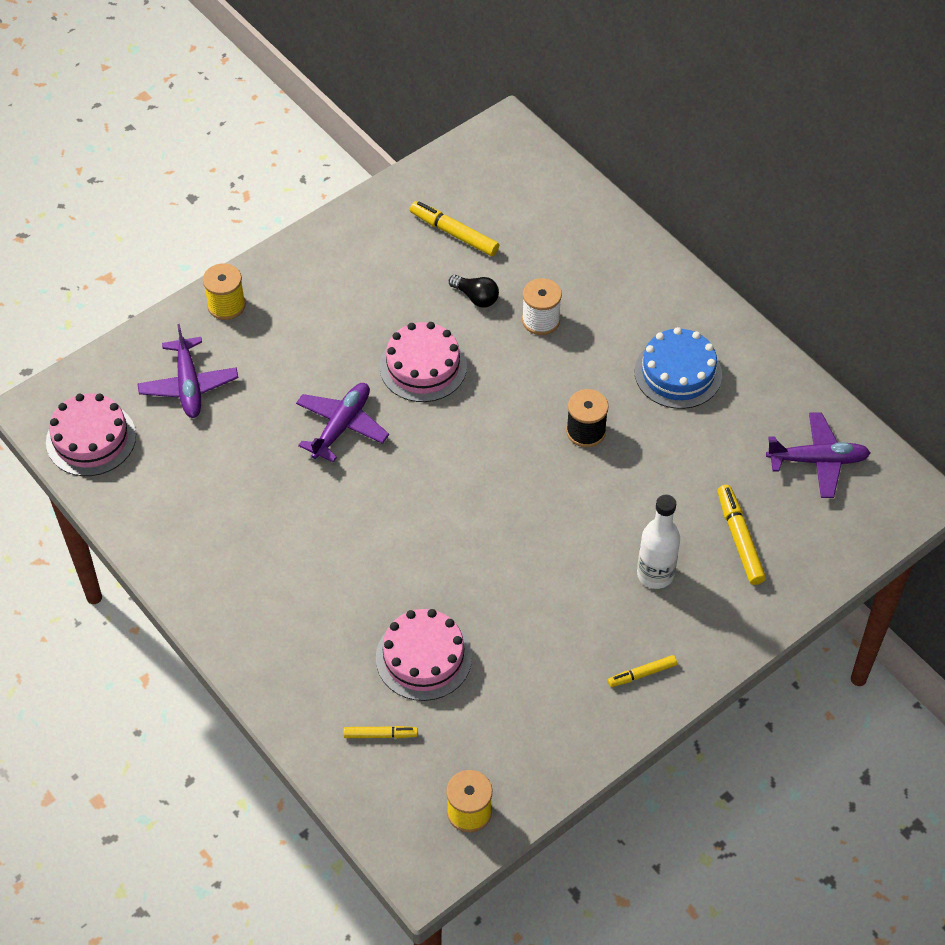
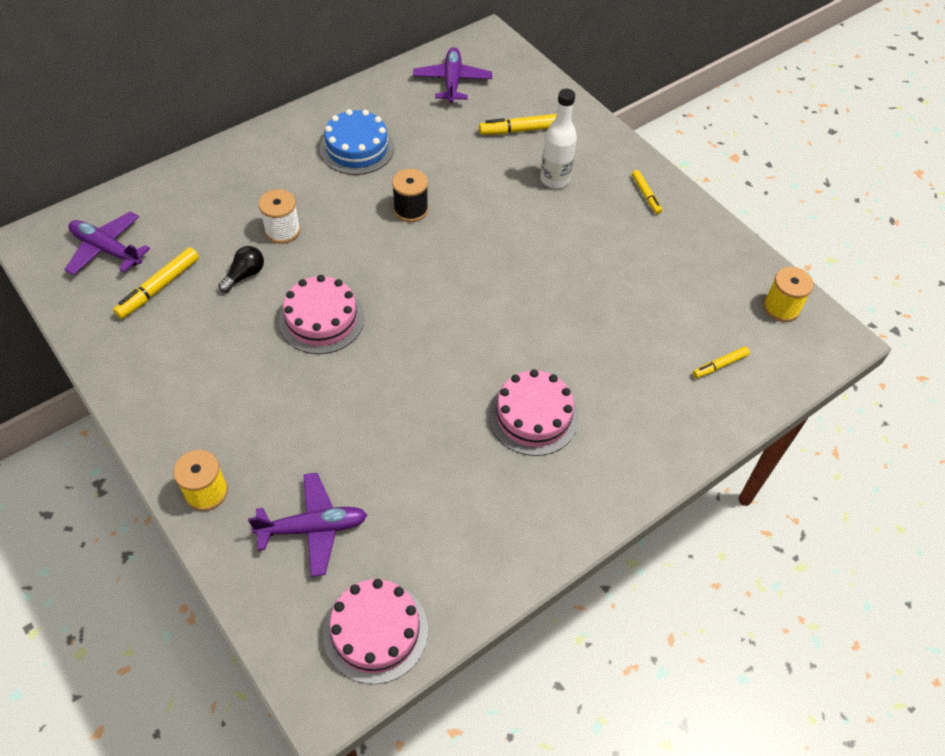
camera: 90 degrees left, 0 degrees up
(341, 426) = (385, 387): purple plane -> purple plane (107, 249)
(380, 735) = (720, 365): yellow marker -> yellow marker turned 120 degrees counterclockwise
(423, 657) = (641, 332): pink cake -> pink cake (533, 416)

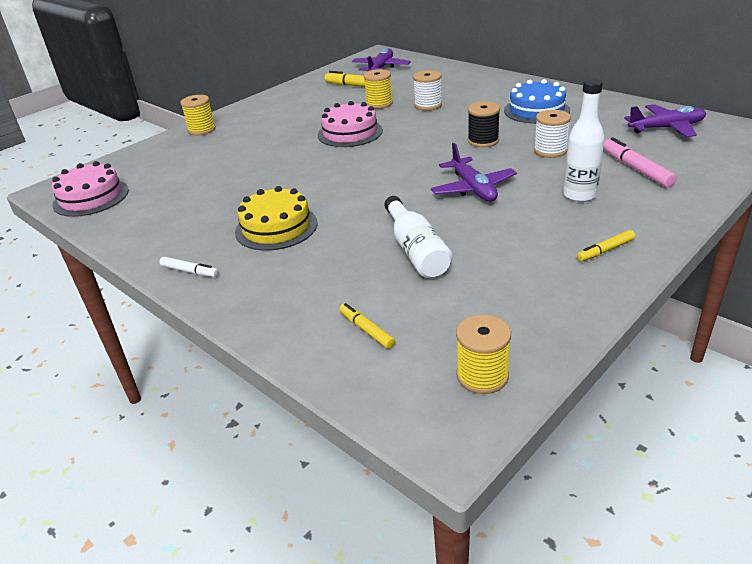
camera: 85 degrees right, 20 degrees down
(244, 275) = (379, 104): black light bulb -> yellow spool
(313, 528) = (173, 164): purple plane -> purple plane (473, 188)
(460, 169) = (550, 151): none -> white spool
(522, 130) = (636, 169): yellow marker -> pink marker
(533, 416) = (276, 227): pink cake -> yellow cake
(599, 499) = (190, 271): none -> white marker
(612, 310) = (416, 250): none -> white bottle

